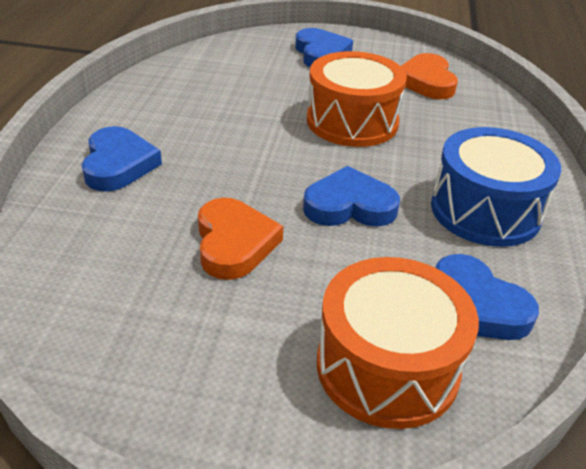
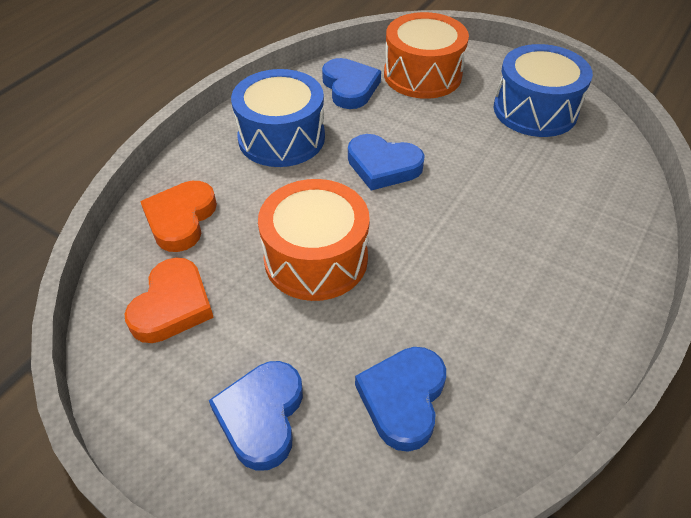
camera: 155 degrees left, 10 degrees up
(118, 164) = (577, 259): blue heart -> blue heart (403, 399)
(178, 341) = (535, 110): none -> blue drum
(234, 243) = (486, 158): orange heart -> orange heart (181, 219)

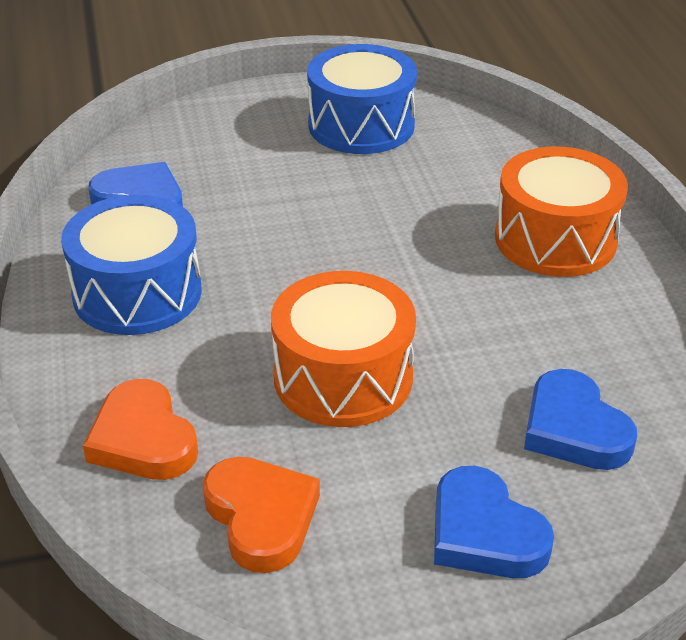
camera: 45 degrees left, 10 degrees down
(383, 166) = (288, 256): blue heart -> none
(422, 75) = (204, 148): orange drum -> orange drum (555, 239)

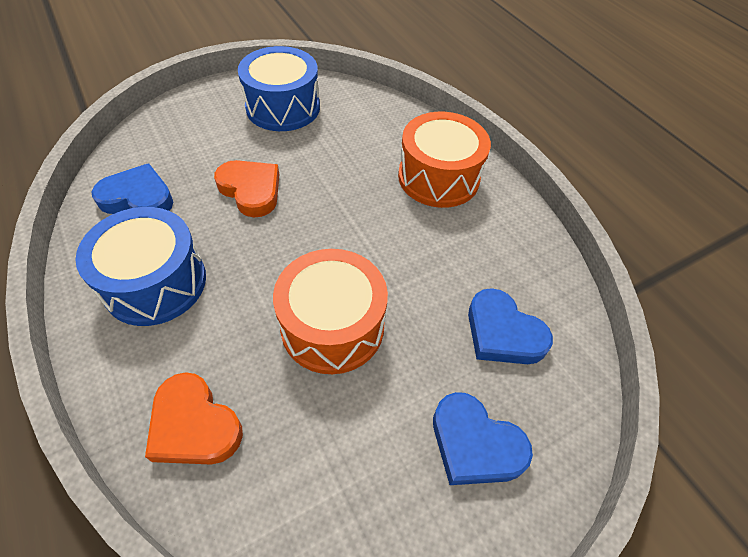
camera: 20 degrees left, 15 degrees up
(261, 517) = (309, 478): orange heart -> orange heart (251, 190)

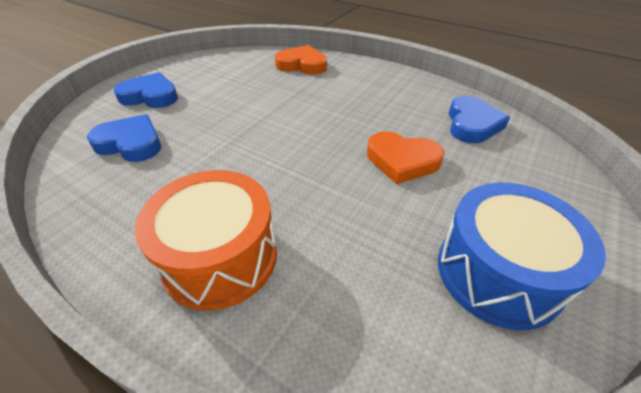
camera: 155 degrees right, 10 degrees down
(138, 198) = (472, 124): blue heart -> blue heart turned 60 degrees counterclockwise
(155, 282) = (388, 93): blue drum -> none
(332, 326) = (260, 110): orange drum -> none

